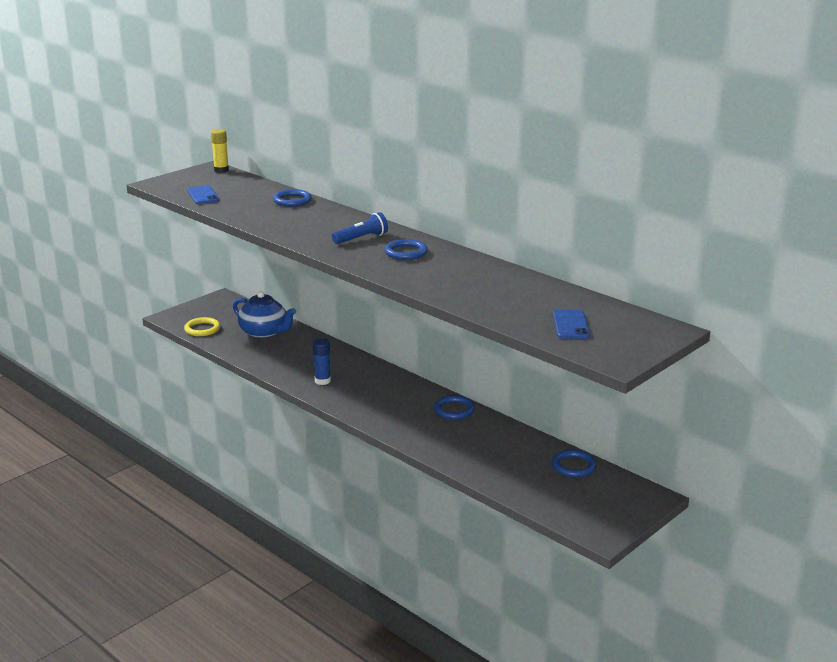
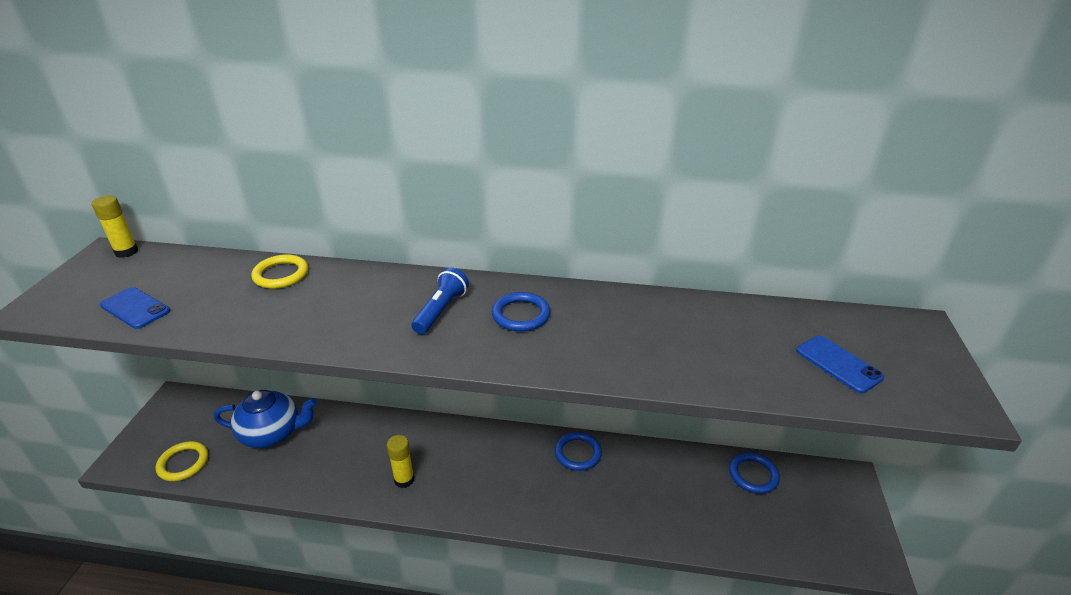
camera: 35 degrees left, 10 degrees up
(292, 200) = (281, 274): blue ring -> yellow ring
(322, 381) = (404, 480): blue glue stick -> yellow glue stick

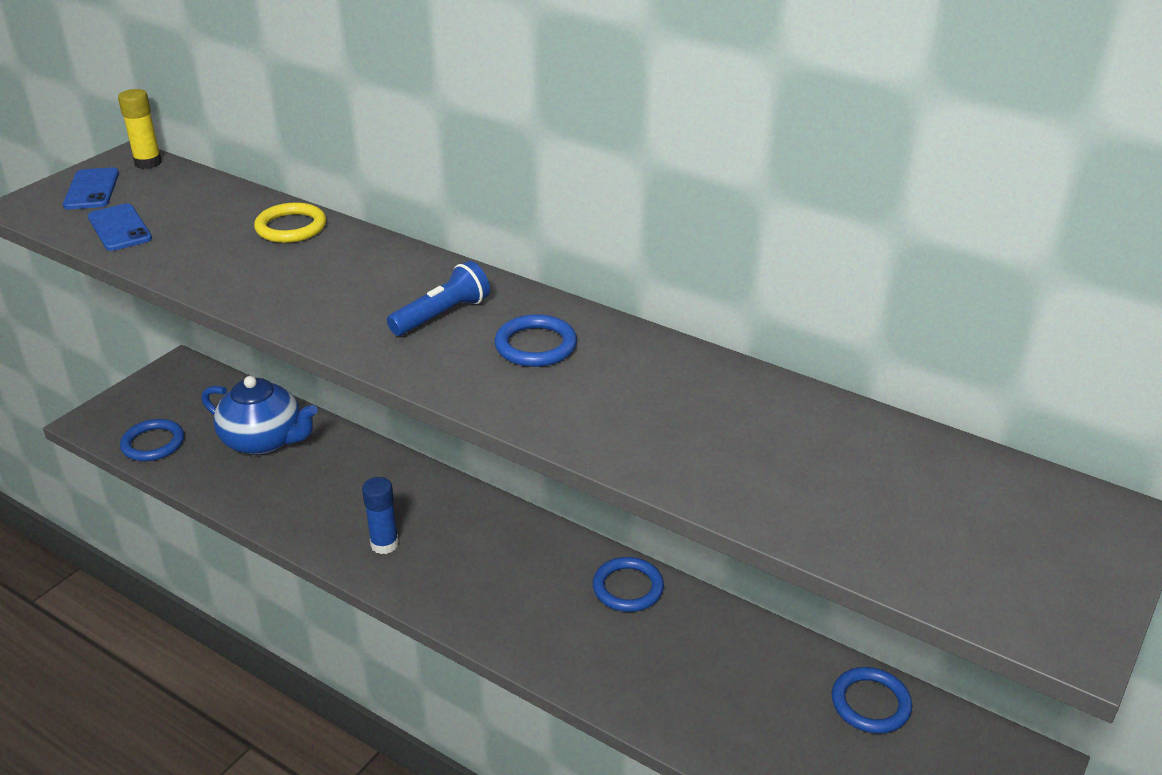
camera: 25 degrees right, 0 degrees up
(183, 463) = (153, 443): yellow ring -> blue ring
(404, 480) = (384, 544): yellow glue stick -> blue glue stick
(838, 364) = (925, 527): blue phone -> blue phone (92, 189)

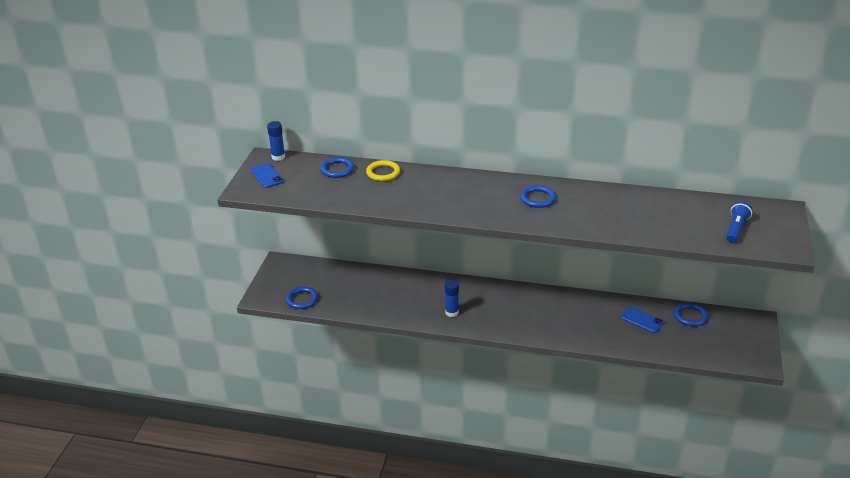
camera: 20 degrees left, 0 degrees up
(120, 228) = (303, 191): blue phone -> blue phone (642, 320)
(148, 163) = (278, 157): yellow glue stick -> blue glue stick
(264, 440) = (356, 284): blue teapot -> none
(442, 315) = (488, 195): blue flashlight -> blue flashlight (736, 229)
(628, 588) = (569, 301): blue ring -> blue ring (337, 169)

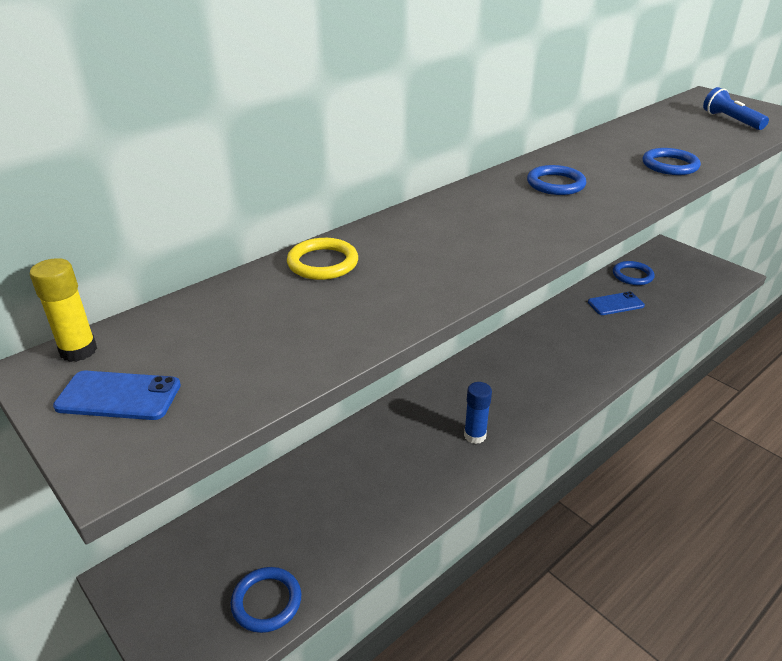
camera: 55 degrees left, 0 degrees up
(278, 157) = (78, 351): blue glue stick -> yellow glue stick
(337, 169) = (241, 301): blue ring -> blue ring (670, 165)

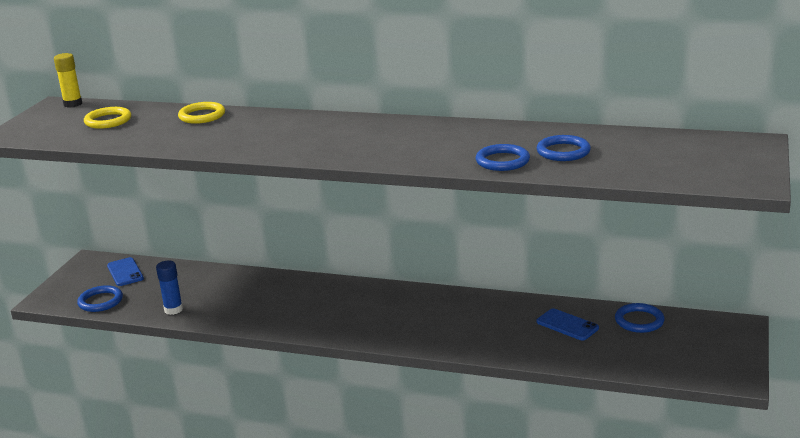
camera: 60 degrees right, 10 degrees down
(119, 396) = (46, 121): blue phone -> blue phone (125, 272)
(221, 336) = (108, 121): none -> yellow ring
(475, 435) = (299, 316): blue glue stick -> blue glue stick (173, 310)
(555, 184) = (401, 137): blue ring -> blue ring (563, 152)
(731, 120) = (678, 163): blue flashlight -> none

